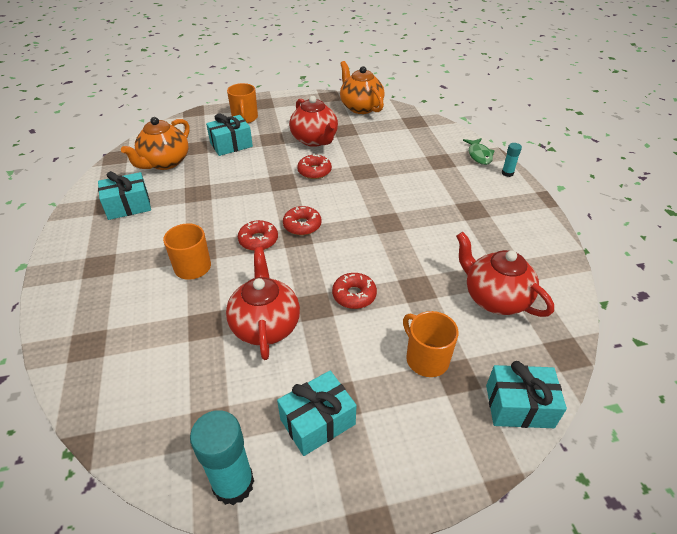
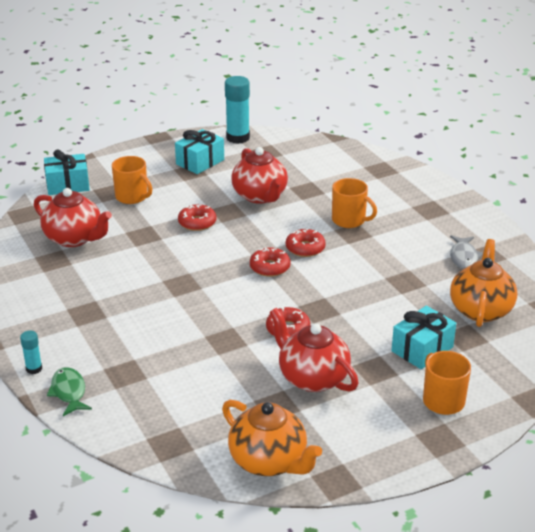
camera: 165 degrees right, 10 degrees down
(128, 206) = (463, 257): turquoise gift -> grey fish

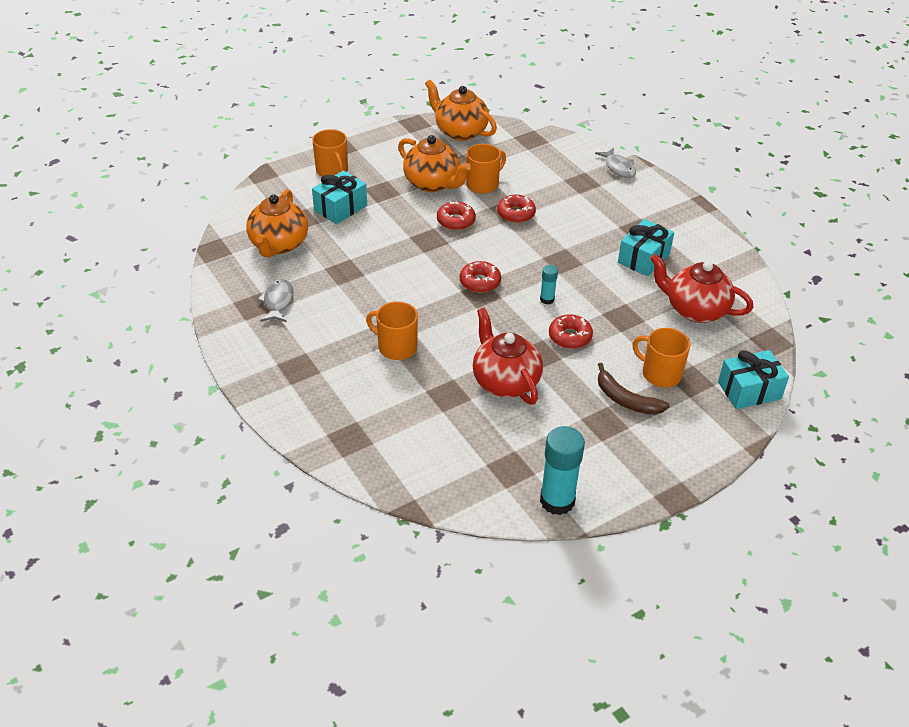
camera: 175 degrees right, 10 degrees up
(34, 369) = (655, 183): turquoise glue stick -> turquoise glue stick (547, 299)
(69, 392) = (618, 168): green fish -> grey fish
(168, 183) = (626, 399): none -> brown banana
(200, 162) = (597, 442): turquoise gift -> turquoise gift (644, 258)
(249, 374) = (483, 184): none -> orange mug
(305, 248) = (445, 306): red donut -> red donut (516, 213)
(312, 377) = (433, 183): red teapot -> orange teapot

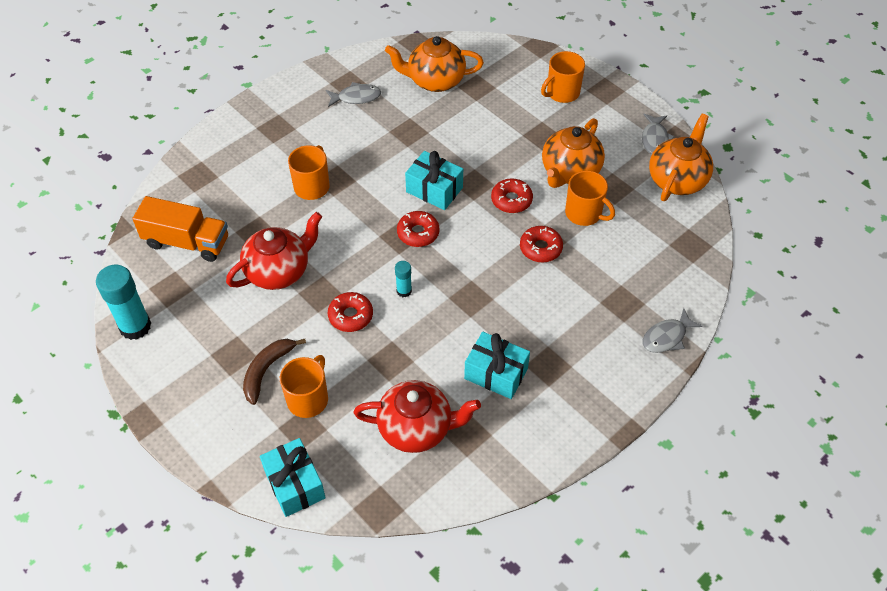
camera: 80 degrees right, 10 degrees up
(340, 208) = (503, 110): turquoise gift -> turquoise gift (434, 190)
(410, 133) = (655, 139): none -> grey fish
(447, 452) = (187, 242): none -> orange truck
(695, 310) = (417, 428): red teapot -> red teapot turned 75 degrees clockwise

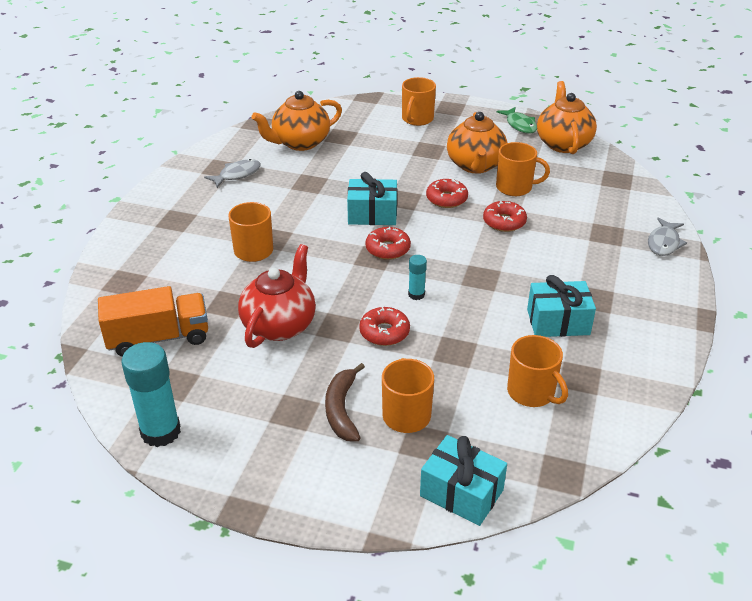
camera: 30 degrees left, 15 degrees down
(417, 428) = (531, 392): red teapot -> orange mug
(655, 139) = (520, 125): grey fish -> green fish

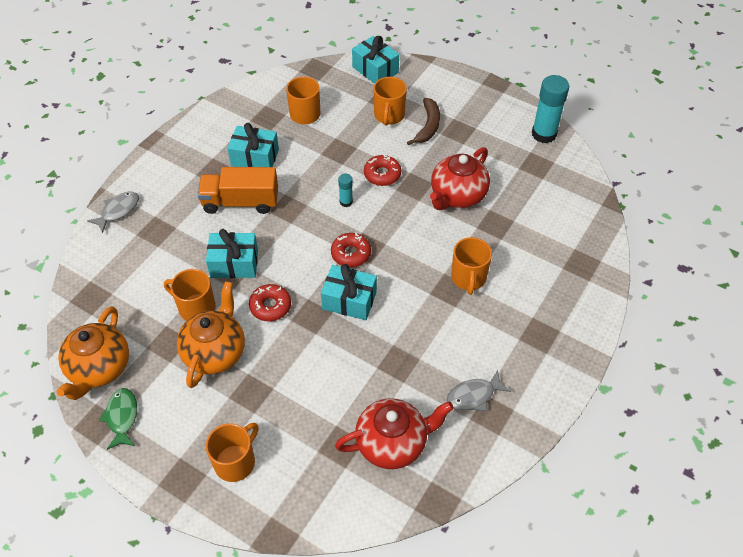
camera: 165 degrees left, 15 degrees up
(158, 338) = (549, 203): orange truck -> orange truck (240, 202)
(300, 143) = (393, 443): orange teapot -> red teapot
(504, 222) = (234, 264): red donut -> turquoise gift

